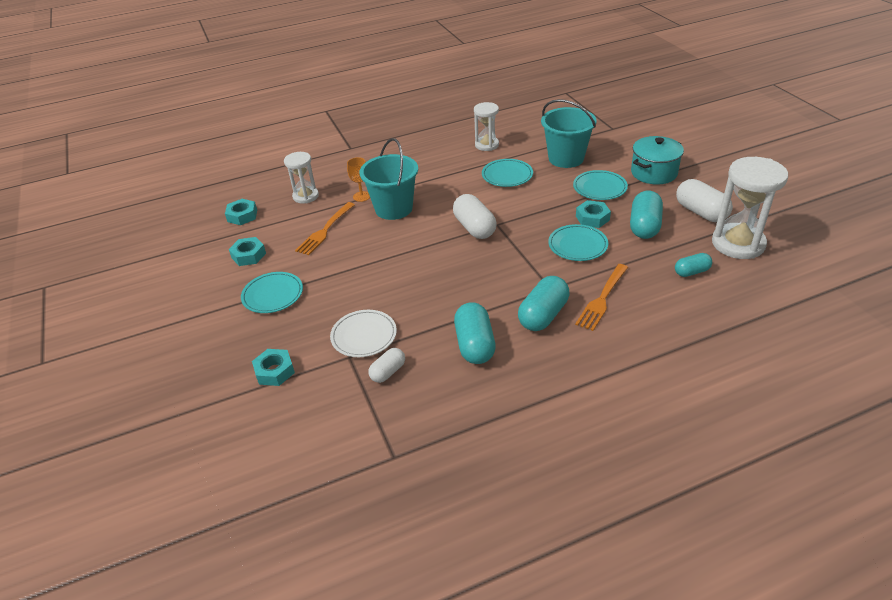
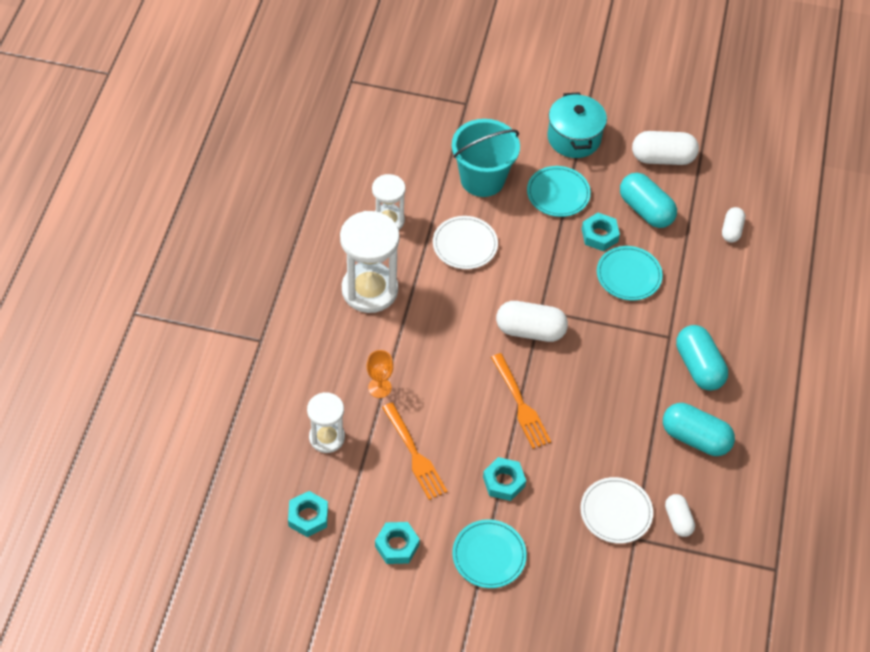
camera: 60 degrees left, 15 degrees up
(274, 371) = (607, 606): turquoise nut -> turquoise nut (503, 482)
(393, 208) = (432, 373): turquoise bucket -> none
(507, 175) = (465, 245): turquoise plate -> white plate
(602, 298) = (712, 312): orange fork -> orange fork (520, 404)
(691, 272) = (731, 230): turquoise capsule -> white capsule
(738, 244) = (724, 172): white hourglass -> white hourglass (369, 290)

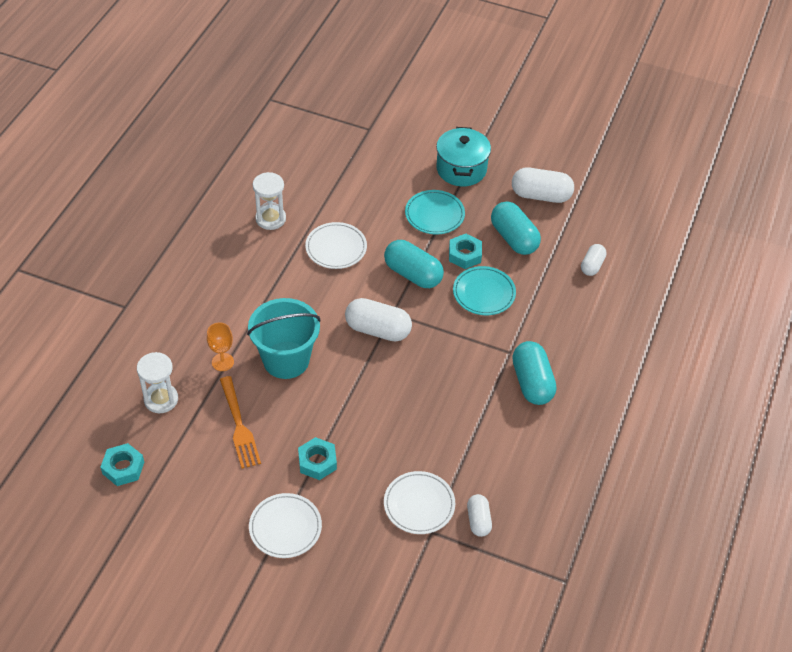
camera: 10 degrees right, 5 degrees down
(369, 290) = (237, 276): white hourglass -> none
(397, 545) = (199, 506): turquoise nut -> none
(482, 179) = (367, 194): turquoise bucket -> turquoise bucket (286, 360)
(489, 555) = (285, 527): turquoise plate -> white plate
(520, 404) = (351, 393): orange fork -> none
(695, 438) = (513, 447): turquoise capsule -> turquoise capsule (413, 274)

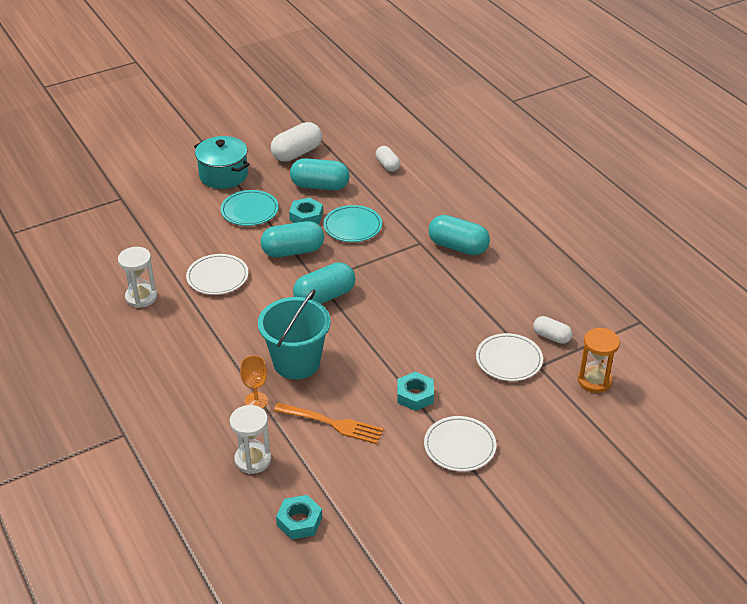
camera: 50 degrees left, 10 degrees down
(378, 330) = (324, 297): white capsule -> turquoise capsule
(451, 585) = (594, 381): none -> orange hourglass

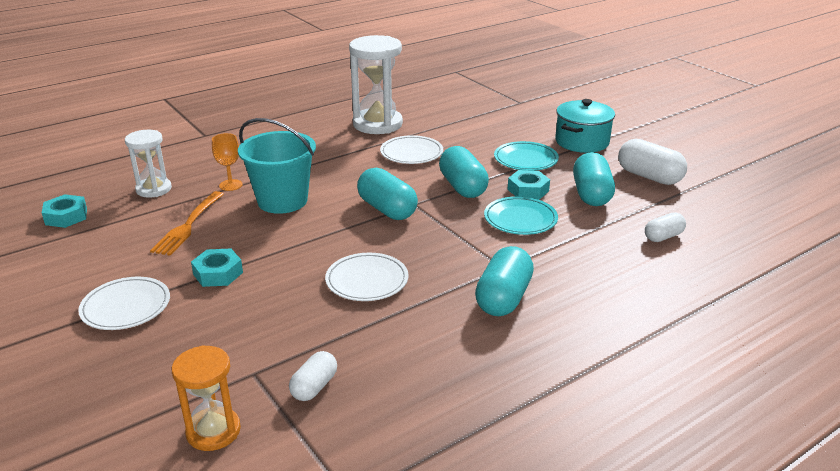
camera: 85 degrees right, 10 degrees down
(141, 297) = (377, 124): white hourglass -> white hourglass, size x1.68
(509, 360) = (269, 345): white plate -> white plate (367, 280)

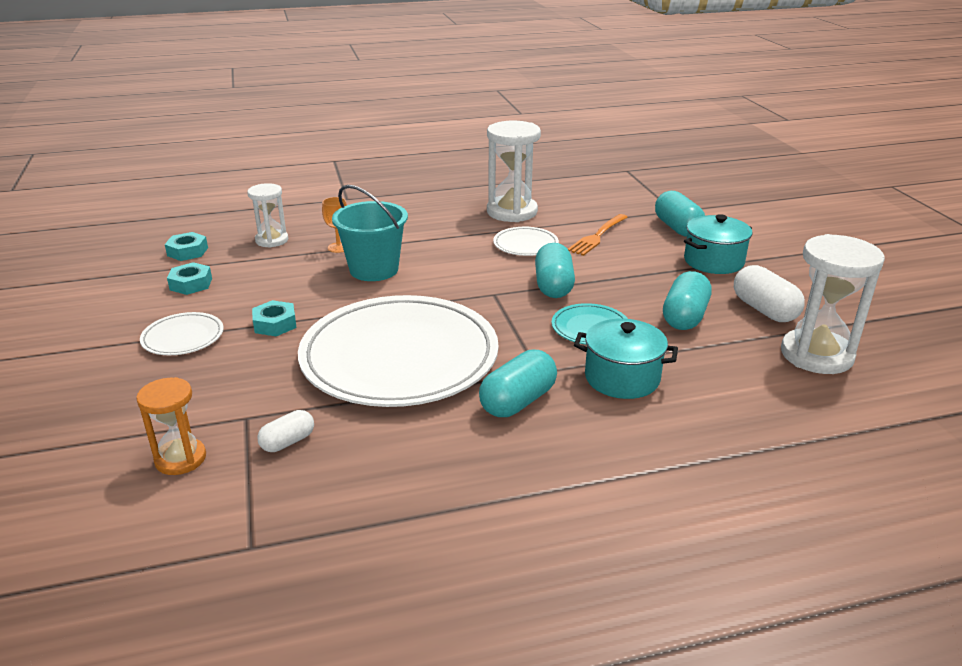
camera: 20 degrees right, 0 degrees up
(188, 225) = (279, 277): orange fork -> orange fork (597, 236)
(367, 280) = (399, 357): white plate -> white plate, size x2.39
(387, 209) = (464, 295): turquoise capsule -> turquoise capsule (677, 228)
(525, 159) = (638, 269): turquoise plate -> none
(528, 190) = (619, 301): turquoise nut -> turquoise nut (191, 284)
(577, 258) = (622, 378): none -> turquoise pot
(663, 237) = (734, 375): white capsule -> none
(713, 207) = (816, 355): none -> white hourglass

